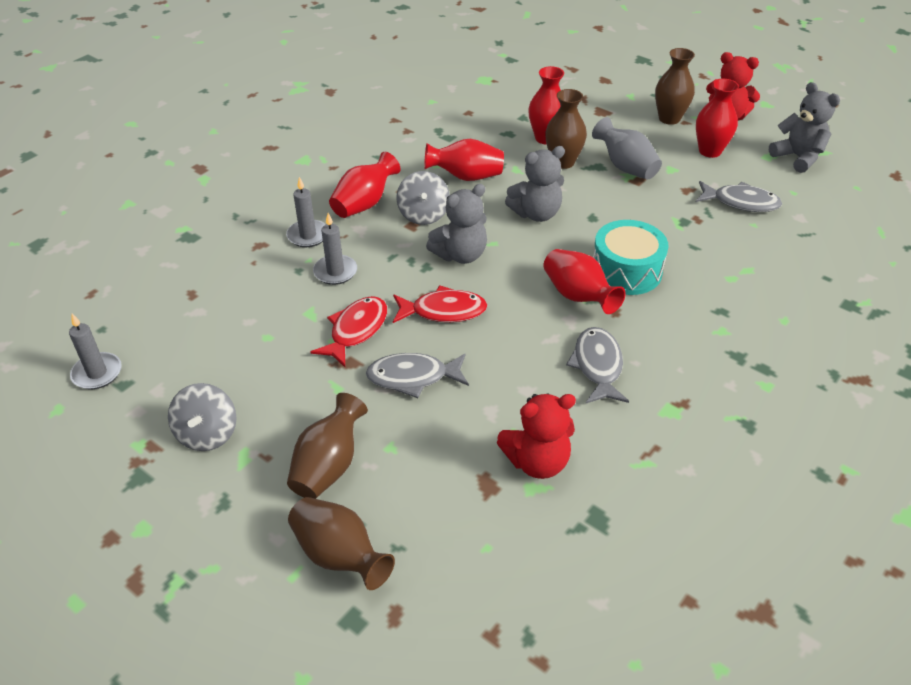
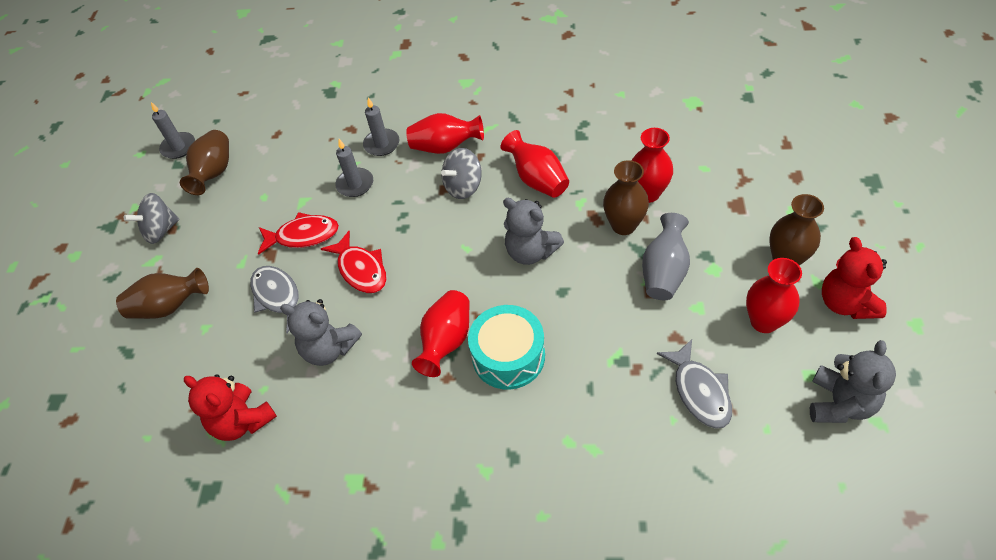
camera: 60 degrees right, 10 degrees up
(339, 556) = (100, 361): brown vase -> brown vase (214, 173)
(460, 255) = (434, 238): grey teddy bear -> grey teddy bear (329, 348)
(597, 366) = (371, 402): grey fish -> none

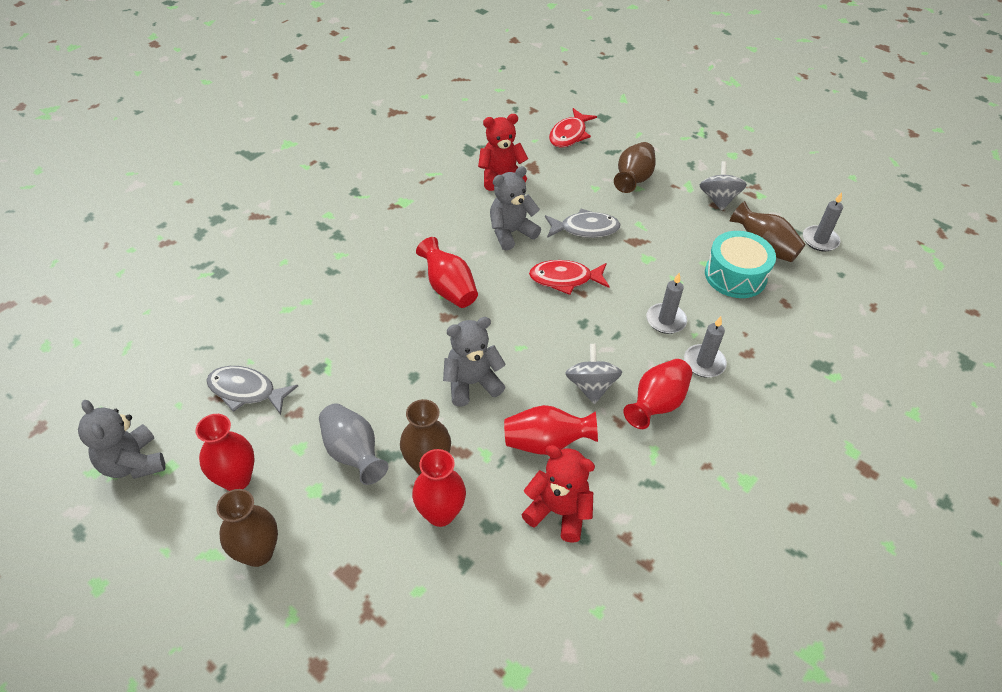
camera: 120 degrees right, 5 degrees down
(303, 236) = (635, 265): red fish -> red fish (569, 134)
(508, 356) = (399, 311): turquoise drum -> turquoise drum (735, 275)
(845, 303) = (175, 554): red teddy bear -> red teddy bear (558, 511)

